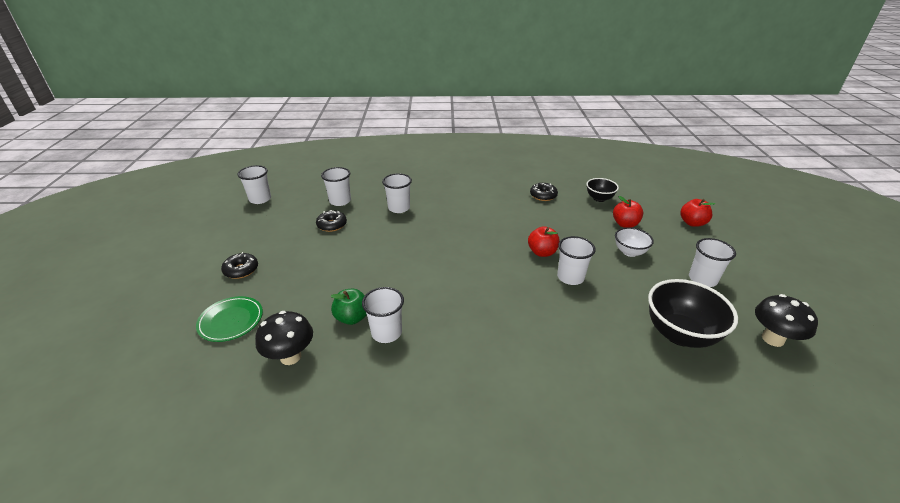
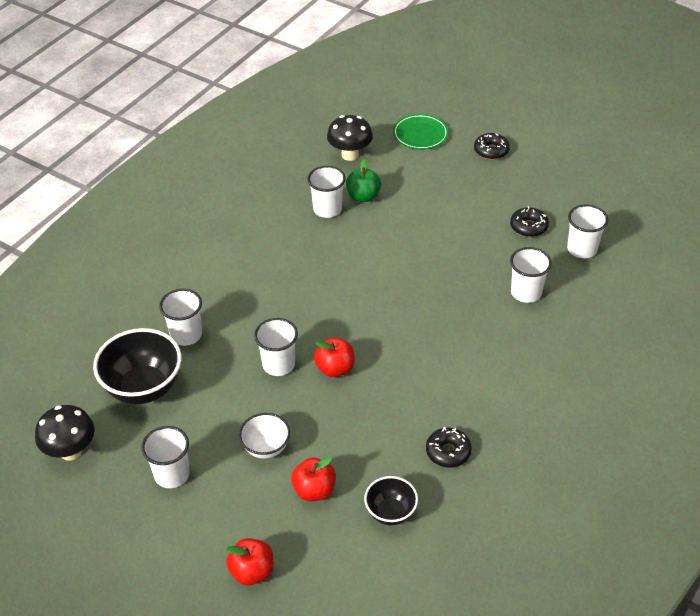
camera: 125 degrees right, 10 degrees up
(260, 199) = (634, 188): white cup -> white cup (186, 335)

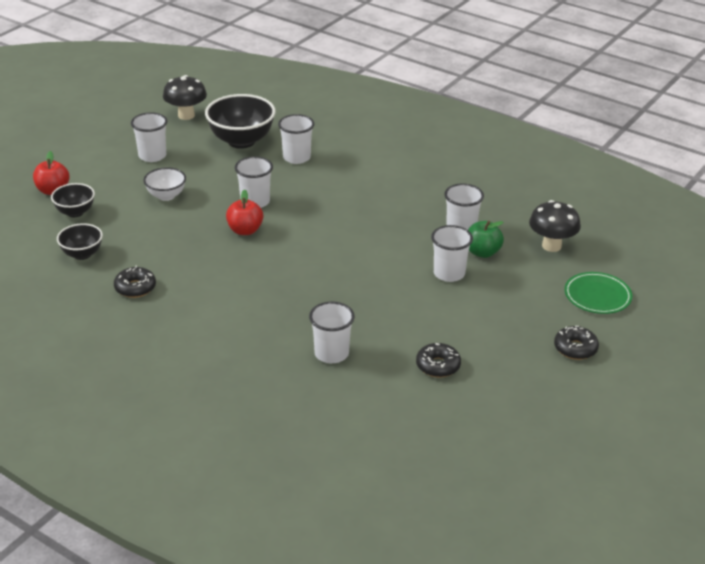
camera: 90 degrees right, 10 degrees down
(303, 536) = (75, 212): none -> black bowl
(314, 490) = (117, 218): red apple -> none
(582, 249) = (400, 404): white cup -> white cup (449, 273)

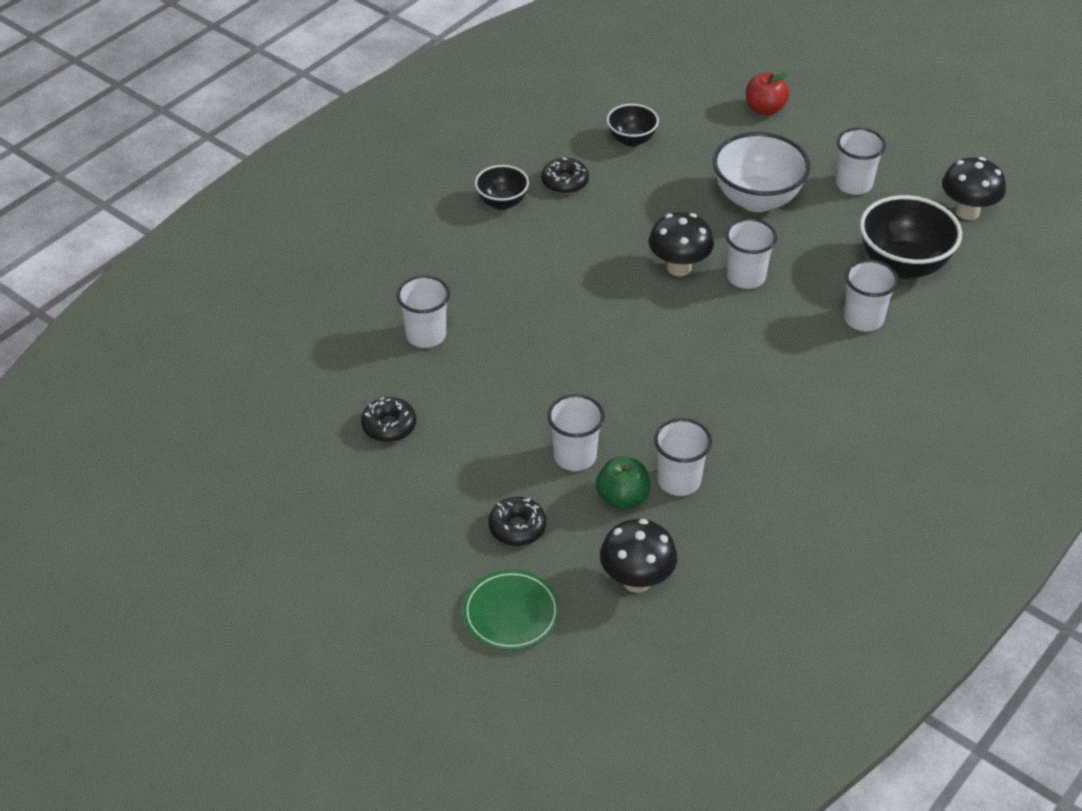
camera: 95 degrees right, 10 degrees up
(75, 212) = (717, 129): black bowl -> black bowl (502, 202)
(166, 196) = (756, 199): white bowl -> white bowl, size x1.78
(245, 230) = (679, 267): red apple -> black mushroom
(575, 348) = (401, 566): black donut -> black donut (517, 527)

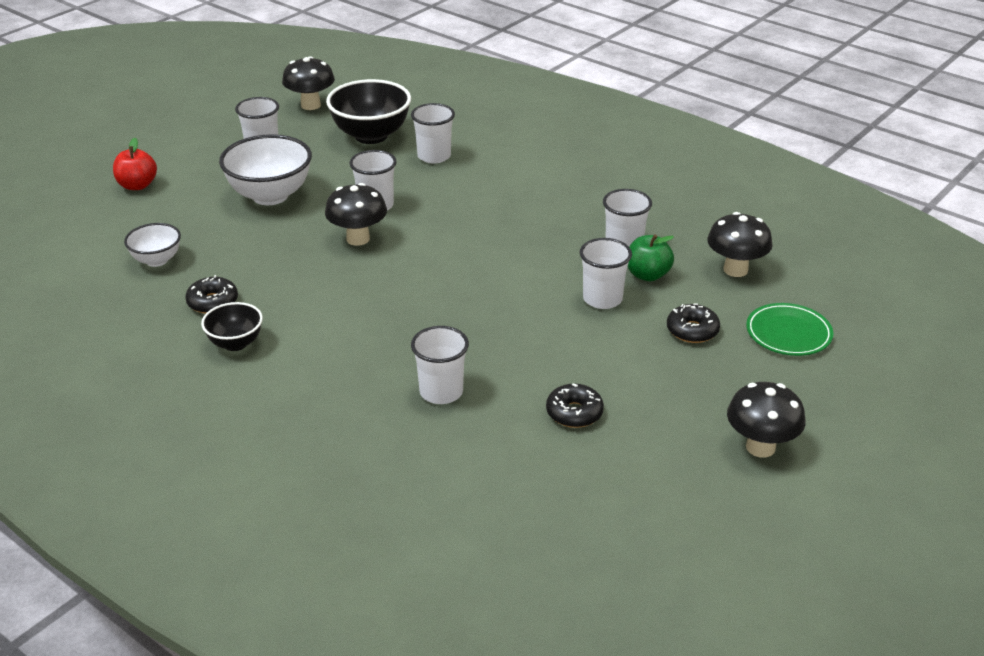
camera: 90 degrees left, 10 degrees down
(326, 561) = (760, 447): none -> black mushroom
(631, 140) = (157, 260): black bowl -> white bowl

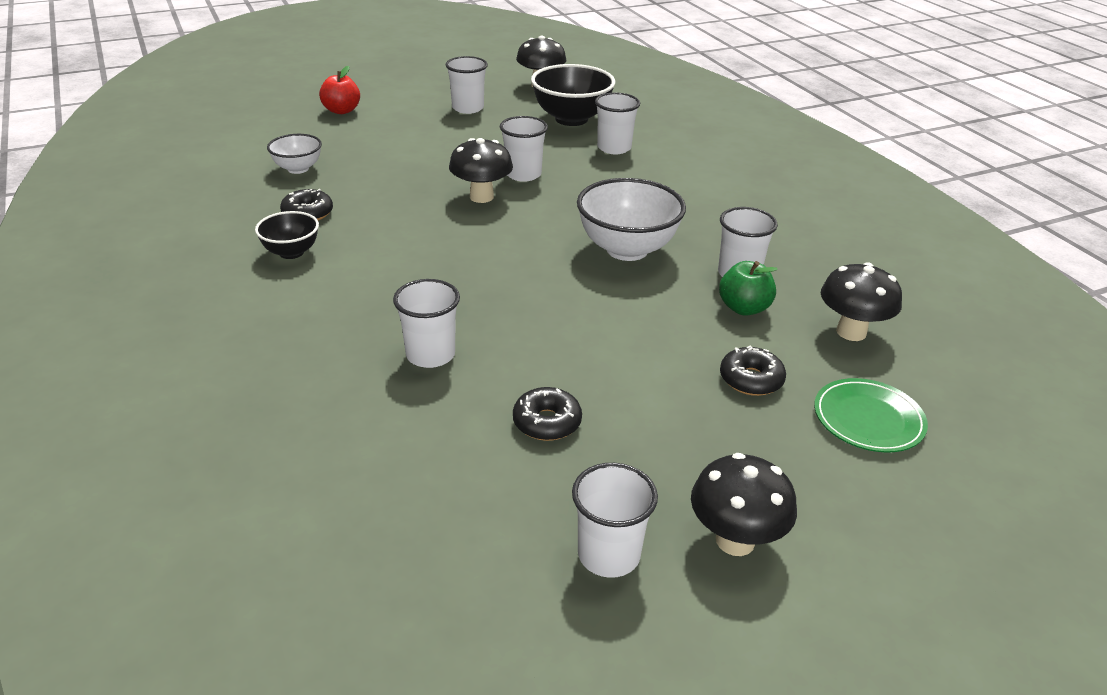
camera: 25 degrees right, 0 degrees up
(270, 196) = (439, 144): white bowl -> white bowl (627, 249)
(602, 299) = (674, 317): white cup -> white cup (608, 555)

